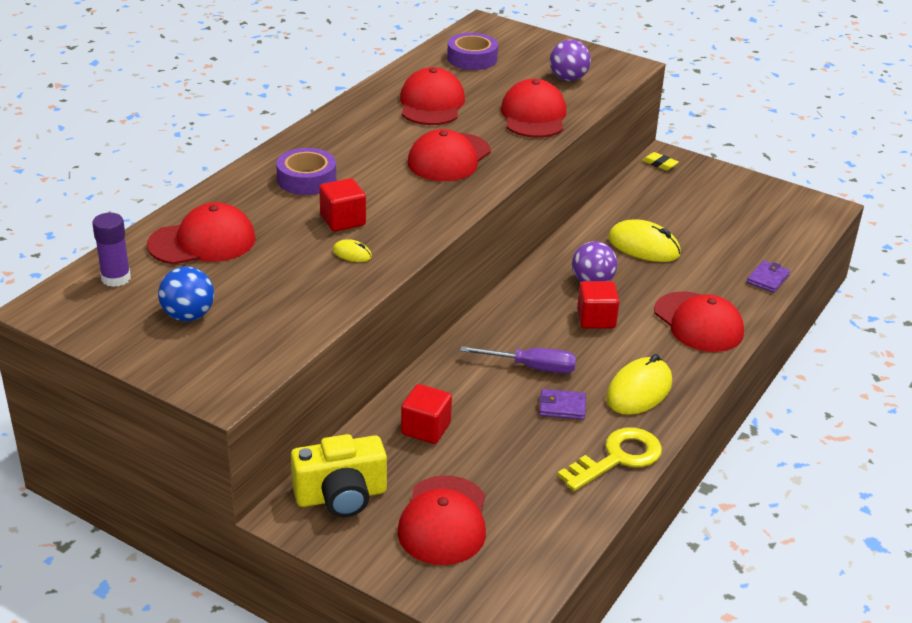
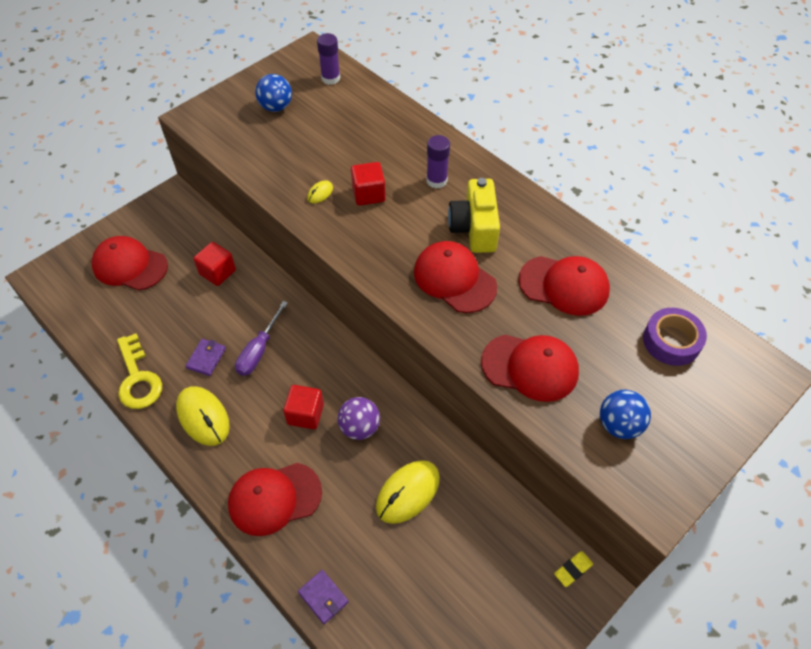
camera: 105 degrees right, 20 degrees up
(202, 242) = (362, 118): red cap -> none
(306, 179) = (436, 180): purple tape -> purple glue stick
(341, 496) = (175, 220): yellow camera -> yellow camera (474, 228)
(568, 78) = (619, 425): purple ball -> blue ball

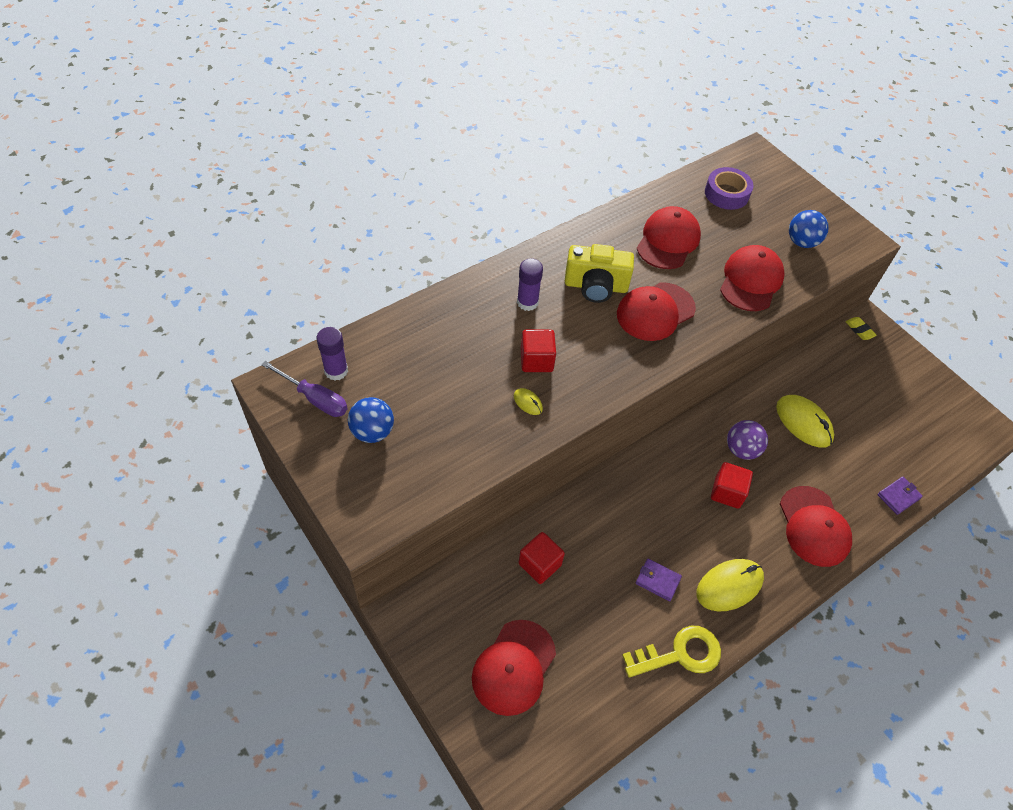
camera: 85 degrees left, 0 degrees up
(259, 350) = (651, 528): purple screwdriver -> purple screwdriver (315, 398)

